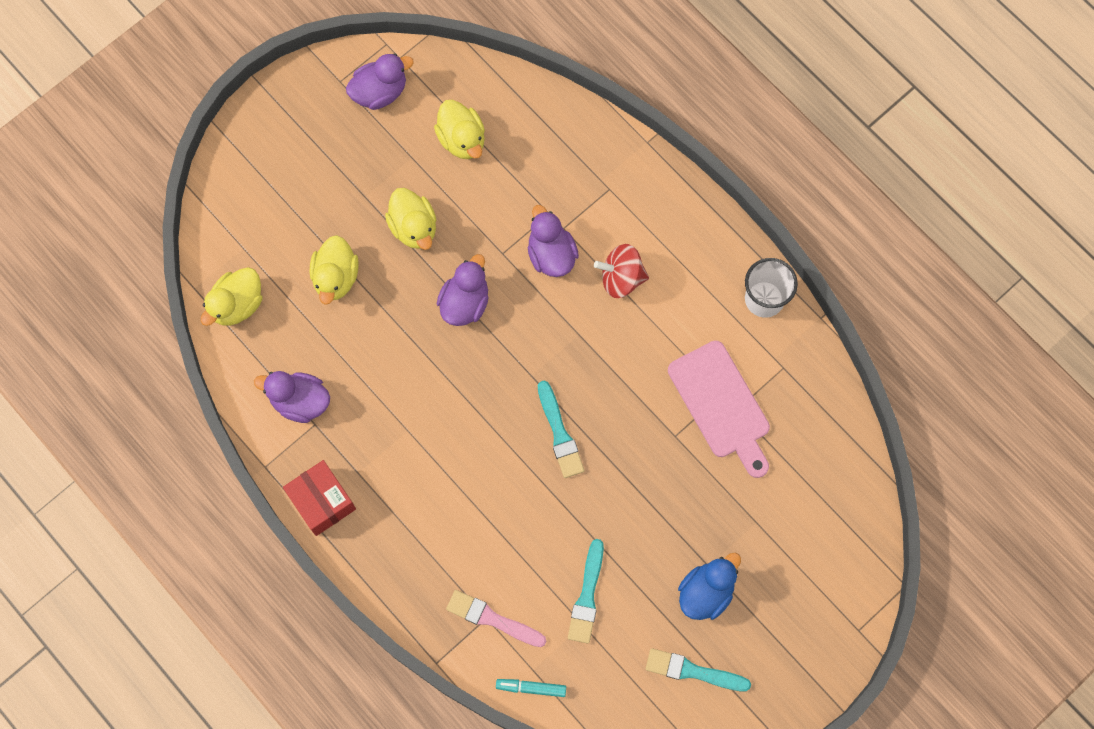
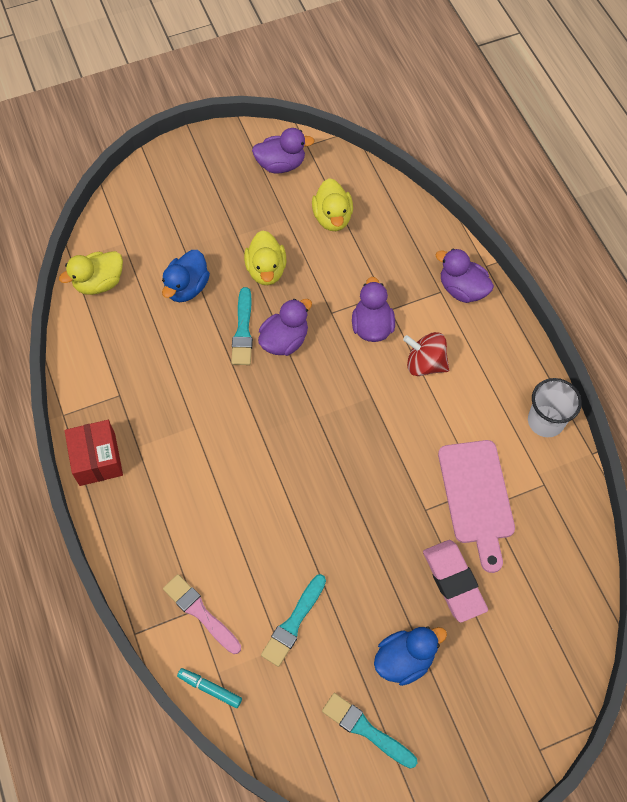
camera: 20 degrees right, 10 degrees down
(300, 401) = (115, 373): purple duck -> purple duck (462, 289)
(336, 277) = (187, 288): yellow duck -> blue duck
(559, 433) = (323, 473): turquoise brush -> turquoise brush (243, 331)
(727, 499) = (454, 582): none -> pink eraser

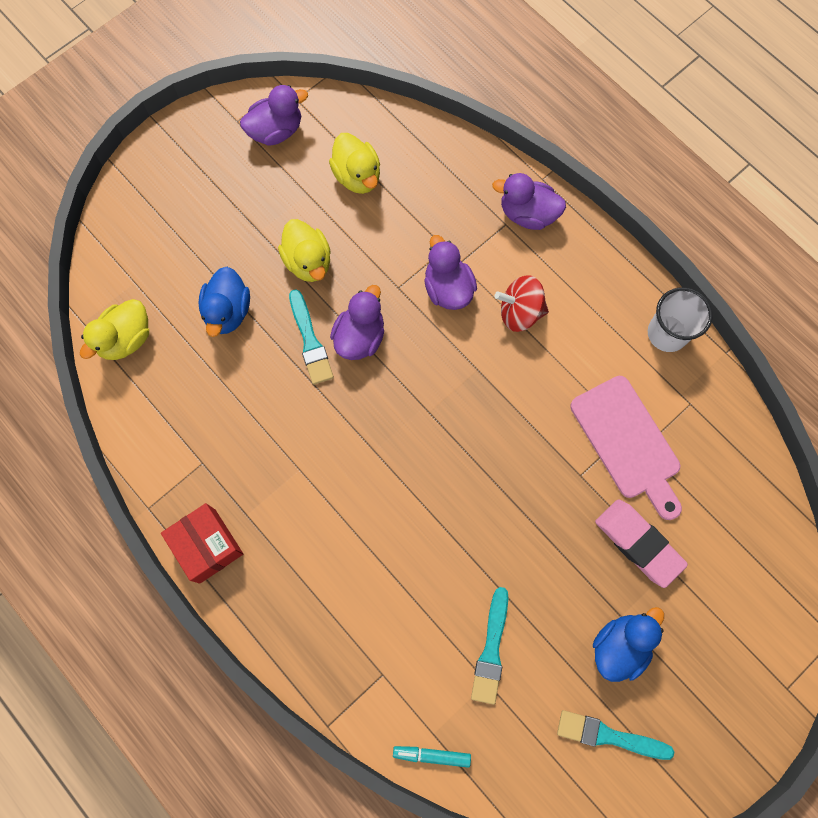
camera: 20 degrees left, 10 degrees up
(200, 612) = (388, 676): pink brush -> none

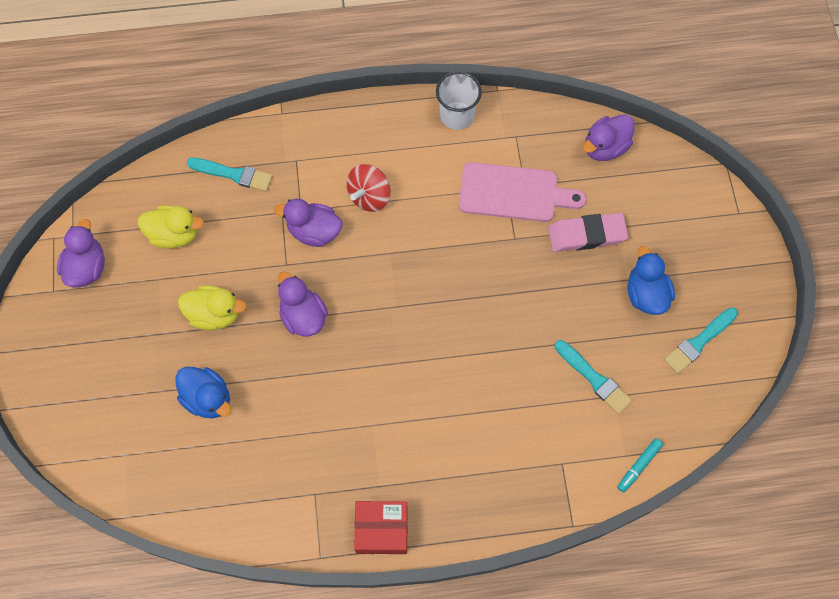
camera: 55 degrees left, 5 degrees down
(126, 339) = (169, 491): yellow duck -> none
(310, 341) = (279, 353): turquoise brush -> turquoise brush (233, 174)
(527, 214) = (300, 141): purple duck -> purple duck (605, 147)

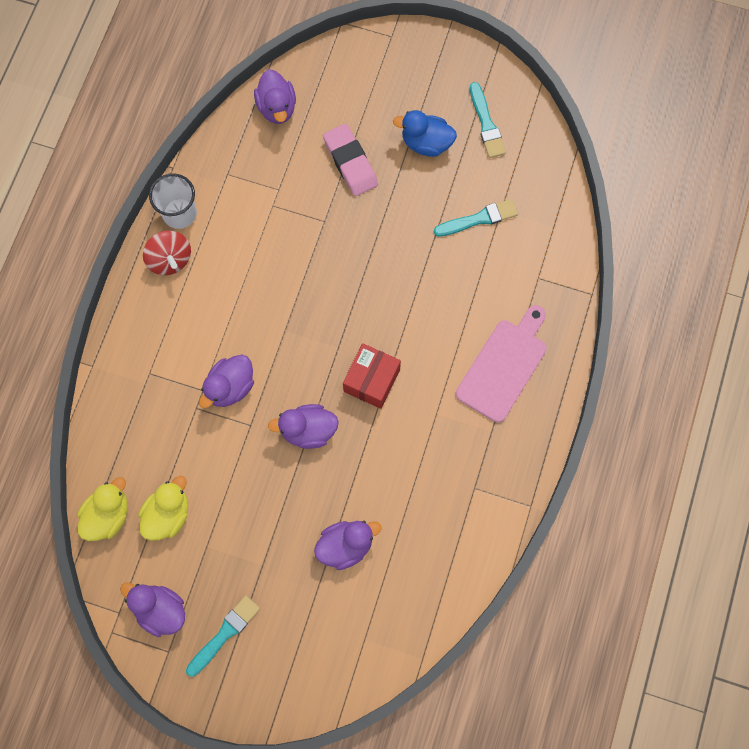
camera: 65 degrees left, 5 degrees up
(208, 398) = (345, 546): blue duck -> purple duck
(215, 314) = (267, 508): yellow duck -> yellow duck (108, 515)
(233, 174) = (133, 436): turquoise brush -> turquoise brush (224, 633)
(369, 196) = (220, 324): red spinning top -> red spinning top (170, 260)
(382, 530) = (529, 445): red box -> red box (371, 380)
(513, 193) = (281, 202): pink cutting board -> pink cutting board (503, 366)
(586, 235) = (350, 162): pink eraser -> pink eraser turned 45 degrees counterclockwise
(638, 466) = (566, 221): turquoise marker -> none

